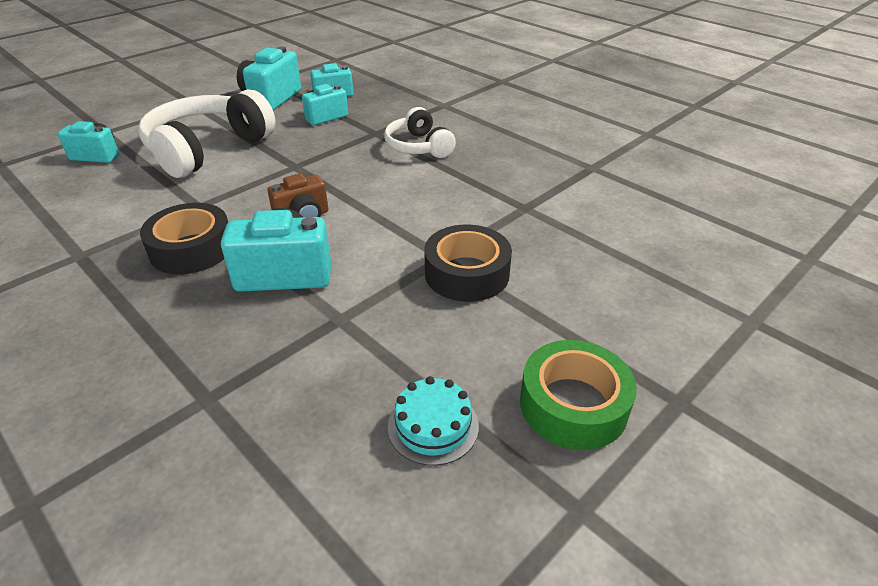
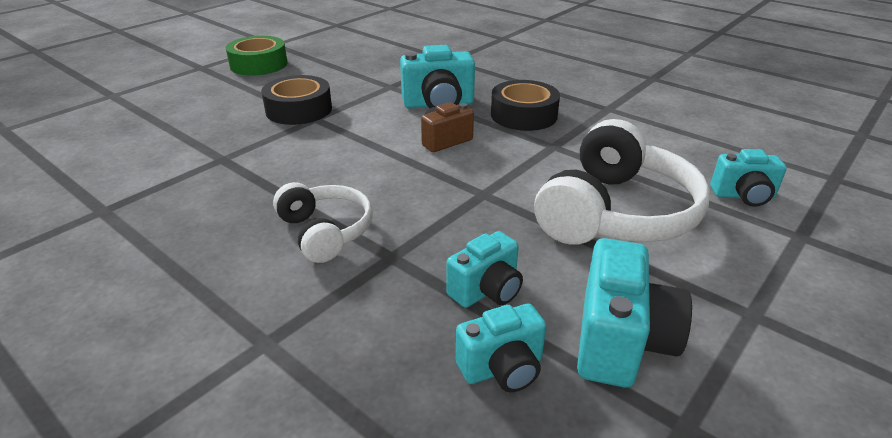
camera: 175 degrees right, 5 degrees down
(433, 426) = (333, 57): turquoise cake -> none

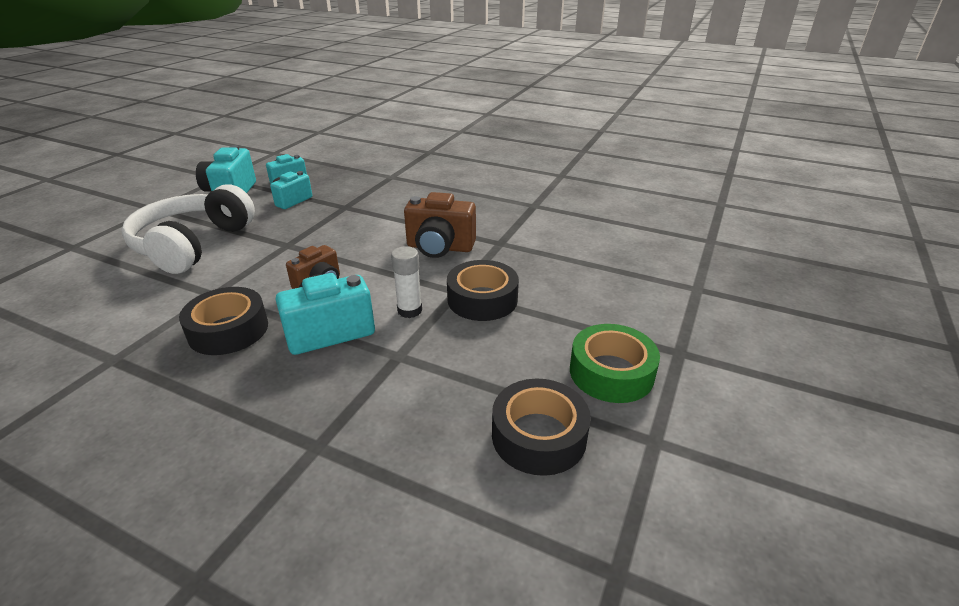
camera: 165 degrees right, 0 degrees up
(296, 162) = (440, 248): none -> brown camera
(325, 232) = (389, 212): white headphones -> none
(330, 51) = (539, 436): none -> black tape
(367, 110) = (409, 310): none -> white glue stick
(743, 196) = (77, 269): turquoise camera -> none

